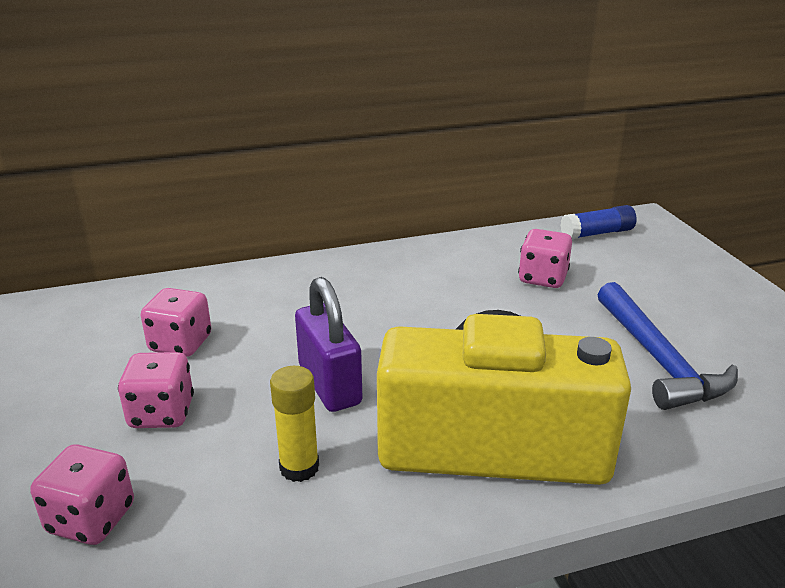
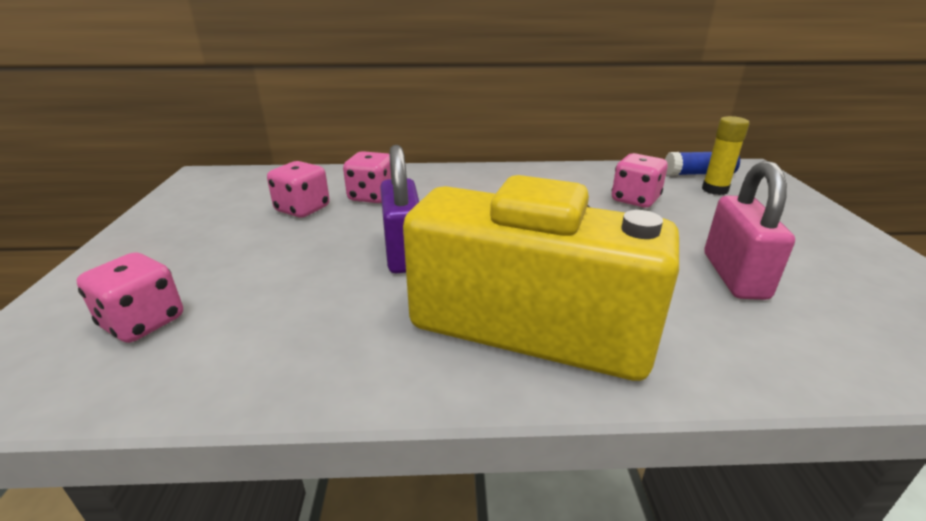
camera: 15 degrees right, 0 degrees up
(161, 413) = (255, 254): pink dice -> pink dice (372, 196)
(299, 467) = (339, 312): yellow glue stick -> yellow glue stick (715, 190)
(658, 359) = (734, 276): blue hammer -> pink padlock

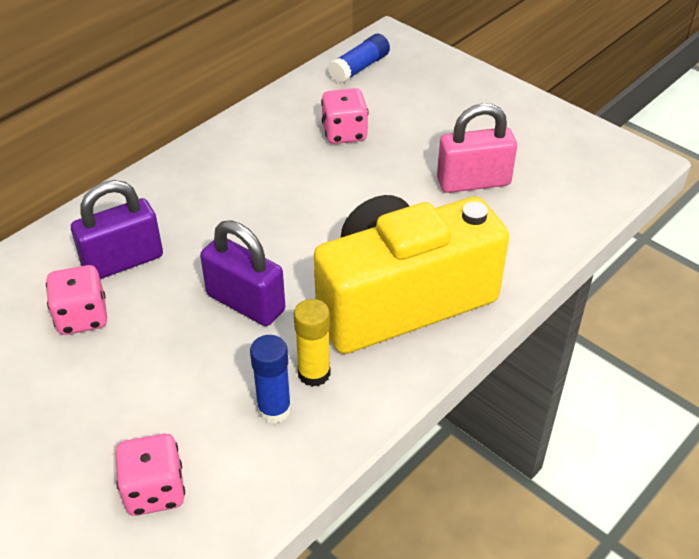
camera: 45 degrees left, 15 degrees up
(301, 329) = (274, 409): none -> blue glue stick
(372, 196) = (123, 261): pink dice -> purple padlock
(715, 190) = (388, 86): yellow glue stick -> yellow glue stick (314, 373)
(734, 276) = (473, 182): pink padlock -> pink padlock turned 60 degrees counterclockwise

